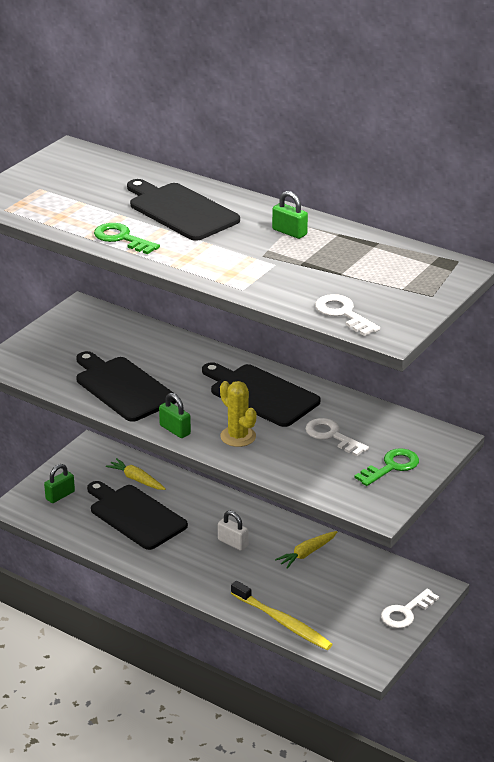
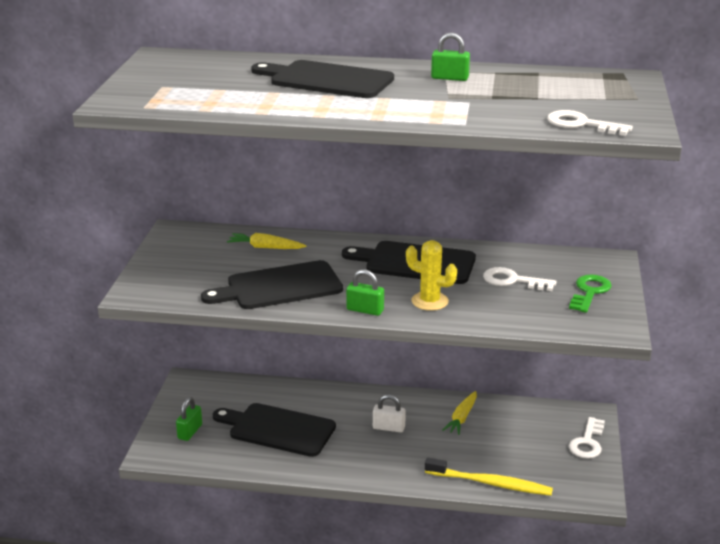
camera: 25 degrees left, 5 degrees down
(121, 238) = (296, 108): green key -> none
(123, 387) = (279, 287): black cutting board -> black cutting board turned 45 degrees counterclockwise
(136, 479) = (254, 398): yellow carrot -> yellow carrot (265, 247)

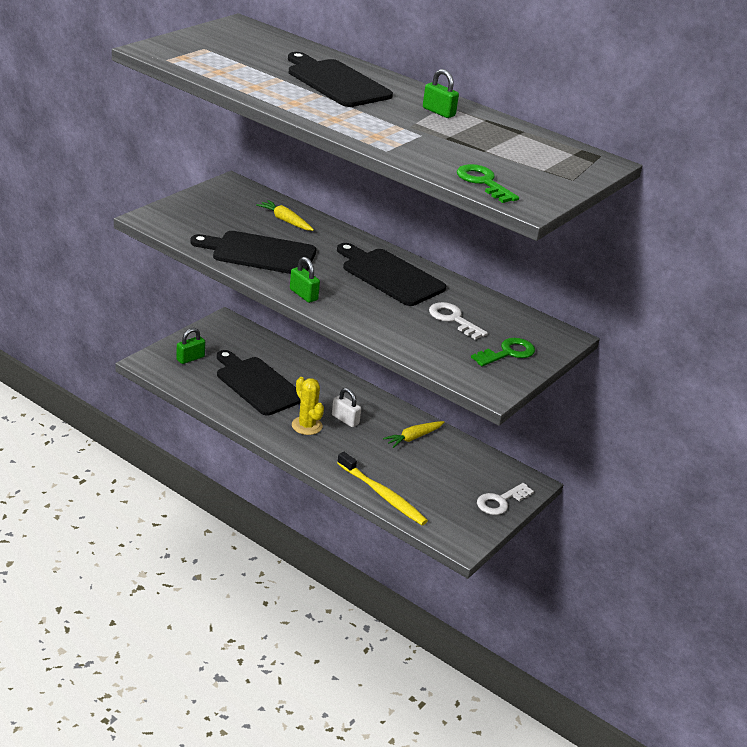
camera: 25 degrees right, 5 degrees up
(429, 301) = (363, 308): yellow cactus -> yellow cactus (307, 426)
(581, 124) = (483, 182): white key -> green key

